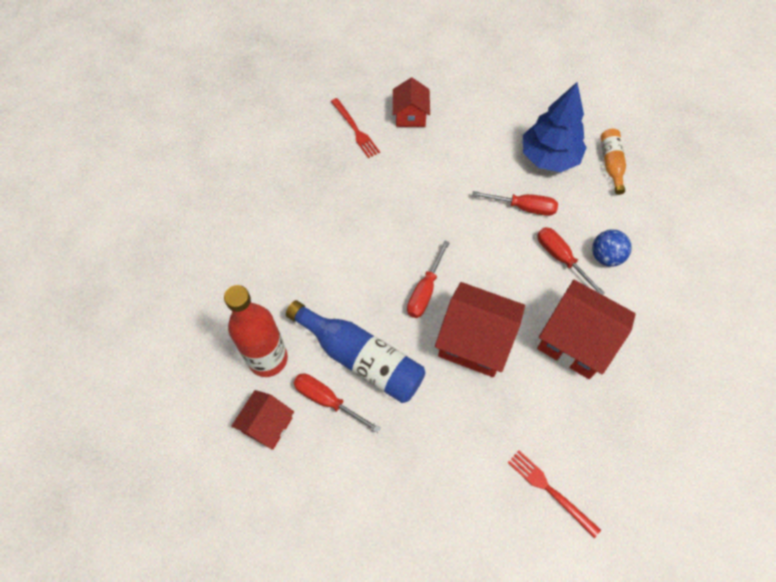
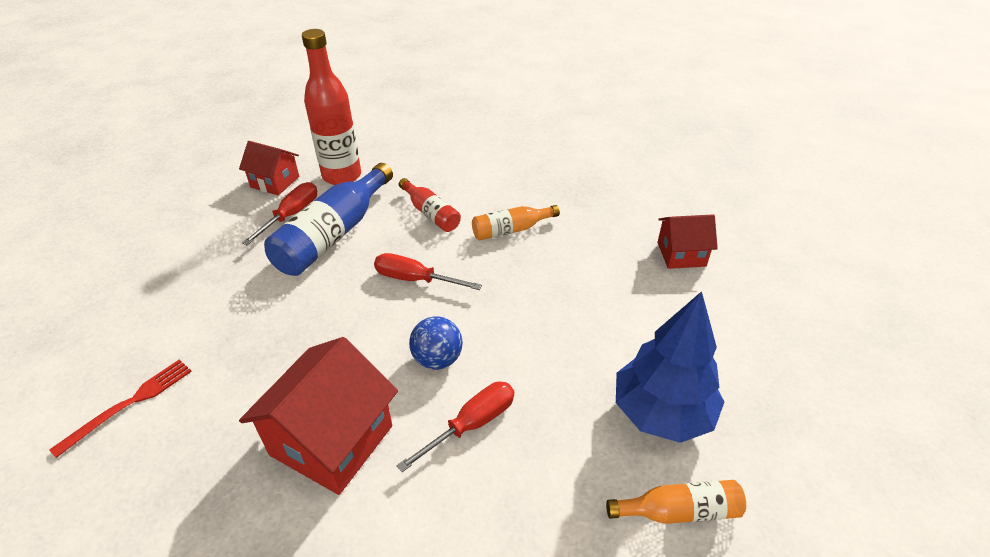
camera: 85 degrees right, 20 degrees down
(341, 278) = (430, 213): none -> red bottle
(355, 130) = (639, 209): red fork -> none
(370, 219) = (511, 230): none -> orange bottle
(475, 341) = (344, 327): red house -> none
(523, 207) = (556, 378): red screwdriver -> none
(606, 257) = (479, 490): blue ball -> blue ball (437, 359)

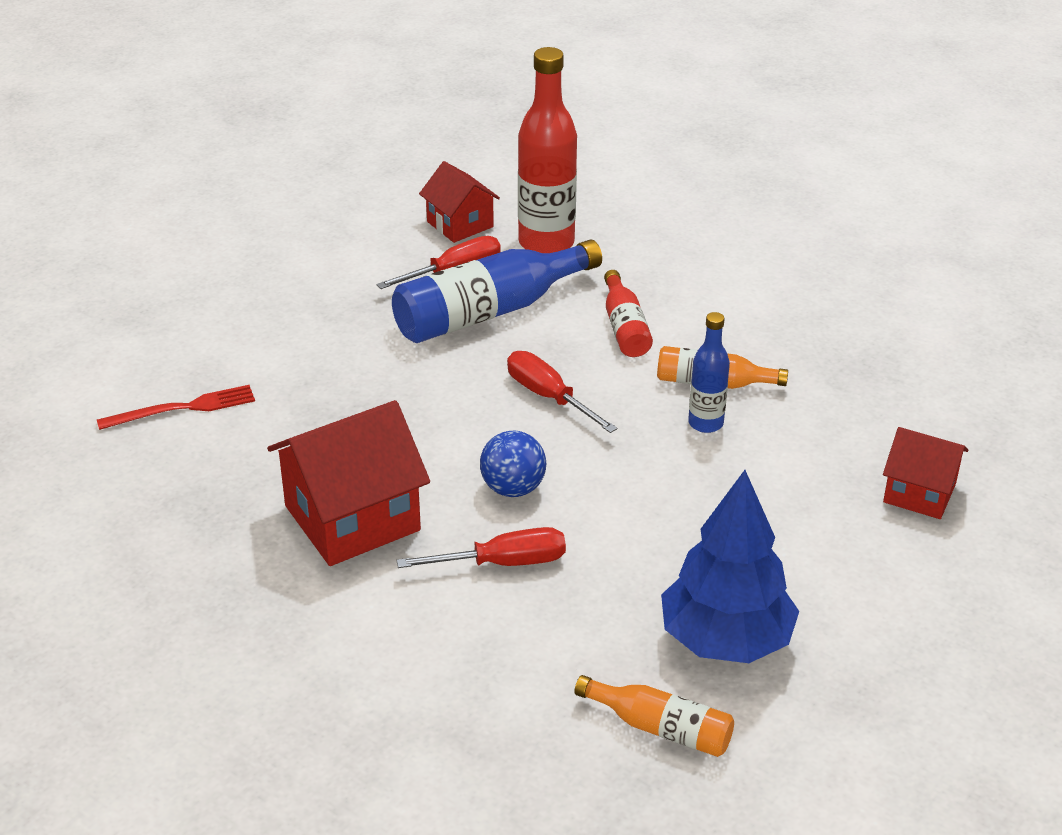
camera: 30 degrees right, 5 degrees down
(527, 258) = (705, 423): none -> blue bottle

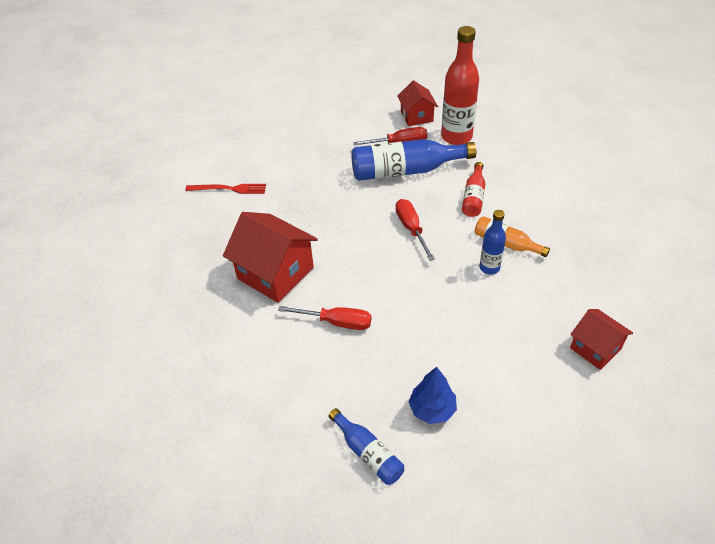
camera: 25 degrees right, 10 degrees up
(352, 518) = (275, 273): red house -> red house turned 45 degrees clockwise
(513, 488) = (364, 279): blue ball -> none
(661, 728) = (368, 453): orange bottle -> blue bottle
(726, 640) = (432, 409): blue tree -> blue tree, size x0.59

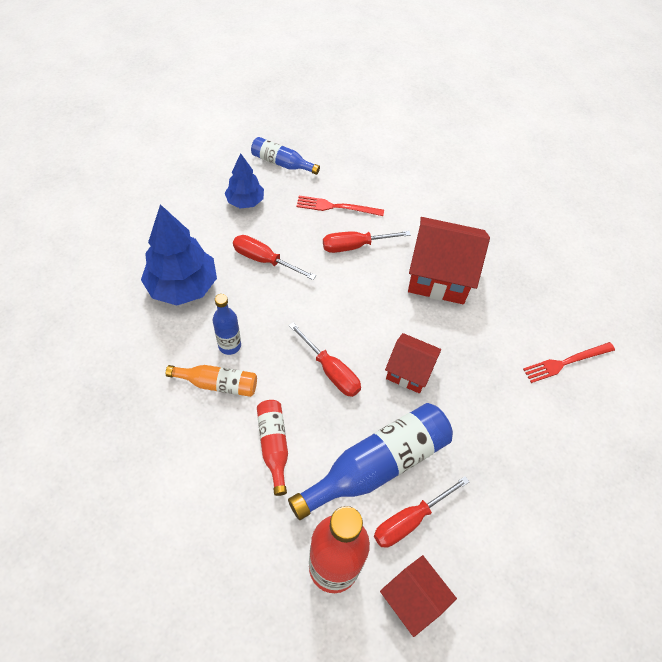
camera: 150 degrees right, 10 degrees up
(332, 371) = (336, 207): none -> red fork
(434, 334) = (264, 260): none -> red screwdriver
(523, 330) = (183, 286): none -> blue tree
(595, 348) = (112, 288): red house -> red house (409, 371)

